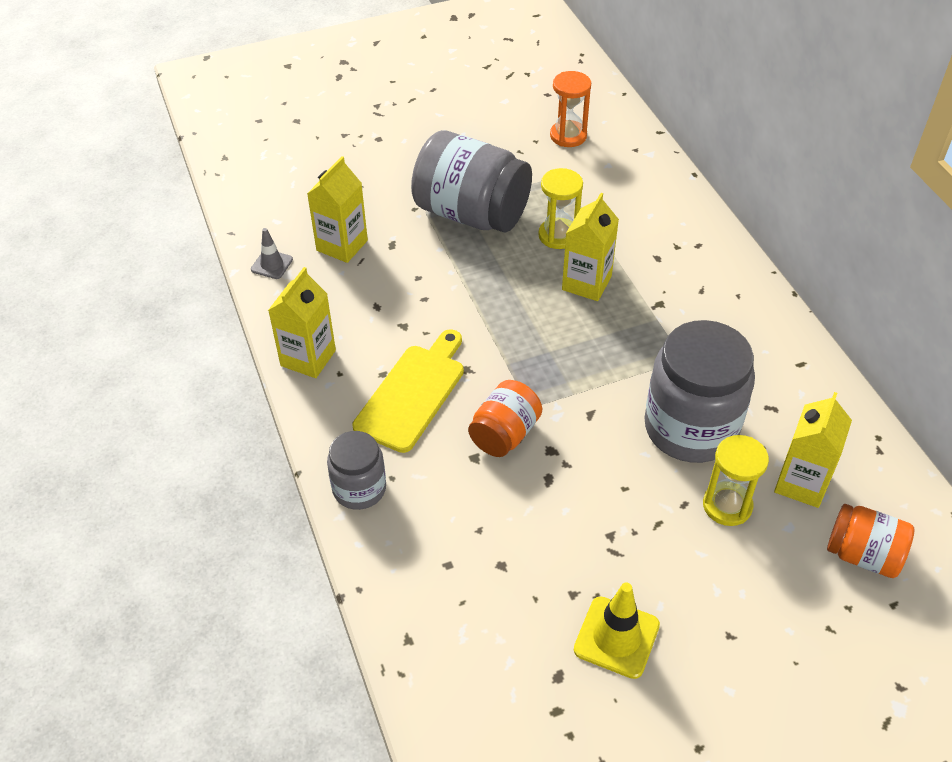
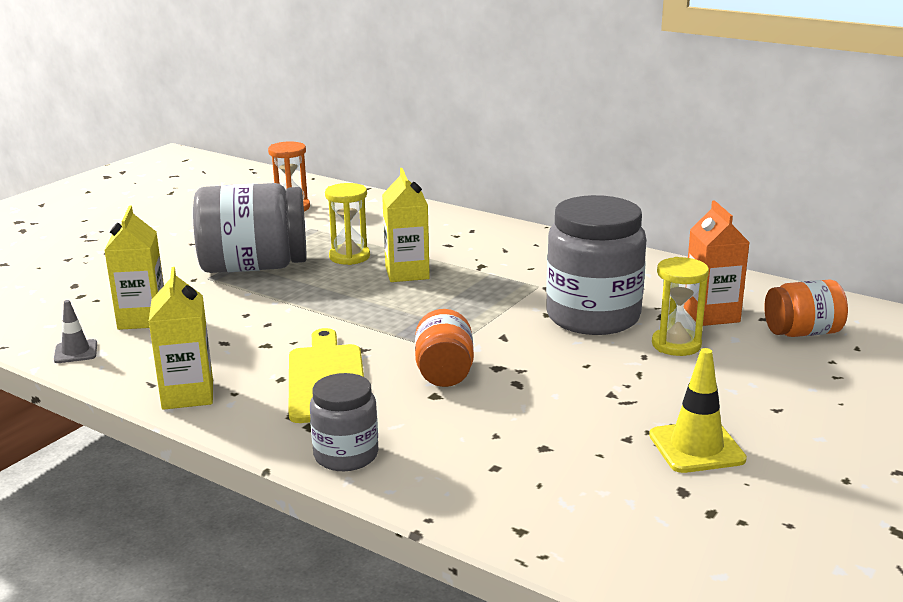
camera: 35 degrees left, 25 degrees down
(801, 483) = (711, 315): yellow carton -> orange carton

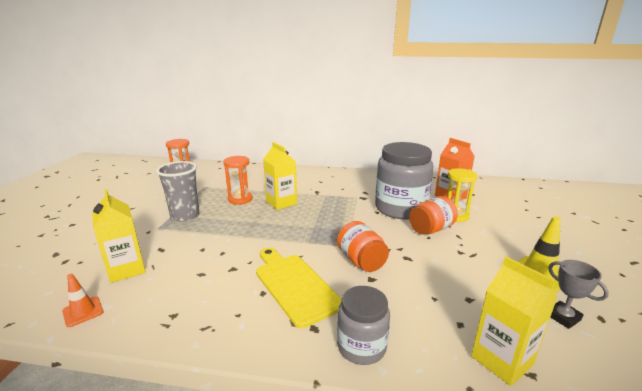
camera: 25 degrees left, 0 degrees up
(76, 352) = (83, 311): grey traffic cone -> orange traffic cone
(188, 395) = (203, 327): yellow carton -> yellow carton (501, 360)
(254, 267) = (185, 216): grey jar -> grey cup
(349, 257) = (240, 199): yellow hourglass -> orange hourglass
(653, 497) = (563, 317): none -> grey trophy
(802, 332) = (496, 198): orange jar -> orange jar (431, 229)

